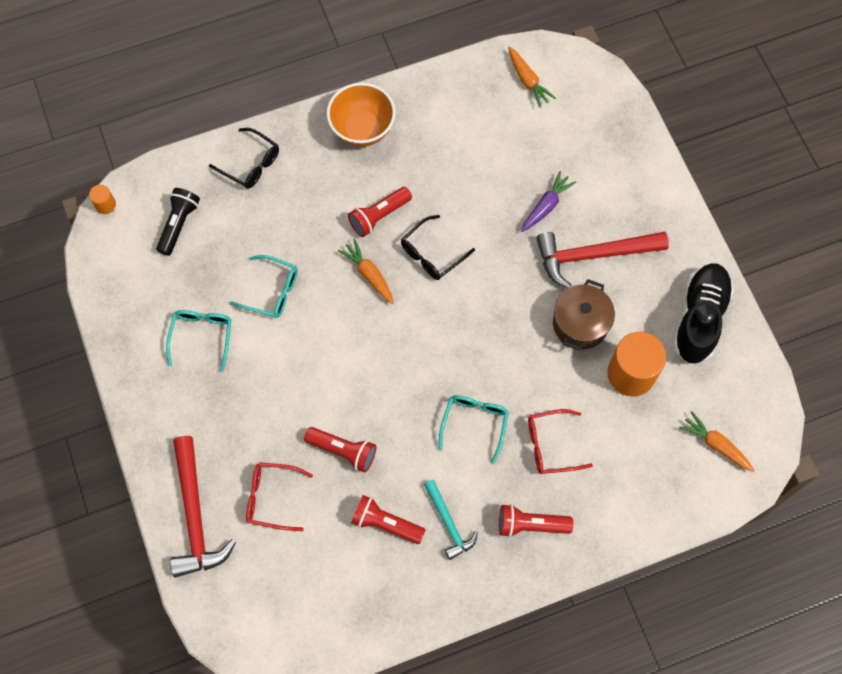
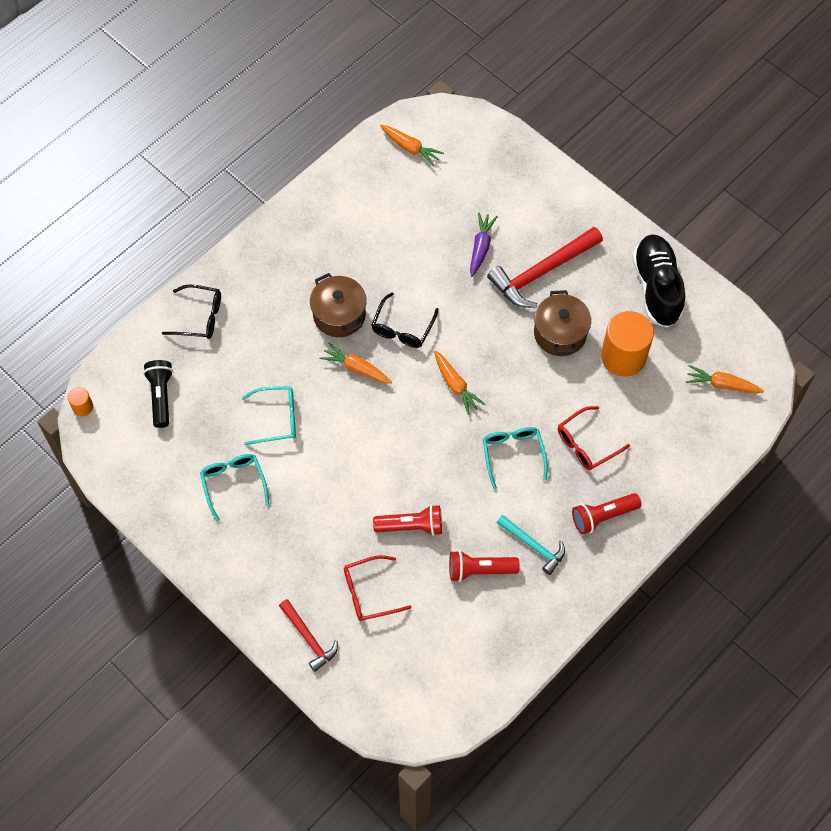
camera: 25 degrees left, 5 degrees down
(195, 516) = (309, 638): red hammer -> red hammer, size x0.58
(362, 129) = (285, 247): orange bowl -> none
(379, 216) = (339, 315): red flashlight -> brown pot
(454, 332) = (455, 385): none -> orange carrot

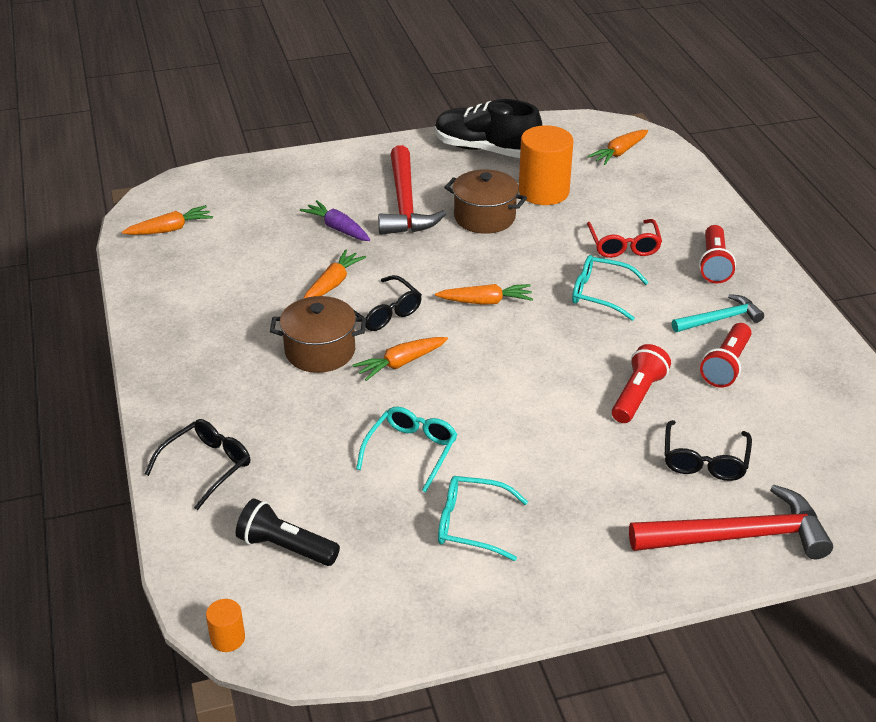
camera: 60 degrees left, 25 degrees down
(309, 638) = (738, 536): red hammer -> red hammer, size x1.73
(370, 592) = (704, 460): red glasses -> black glasses
(414, 281) = (333, 284): none -> orange carrot

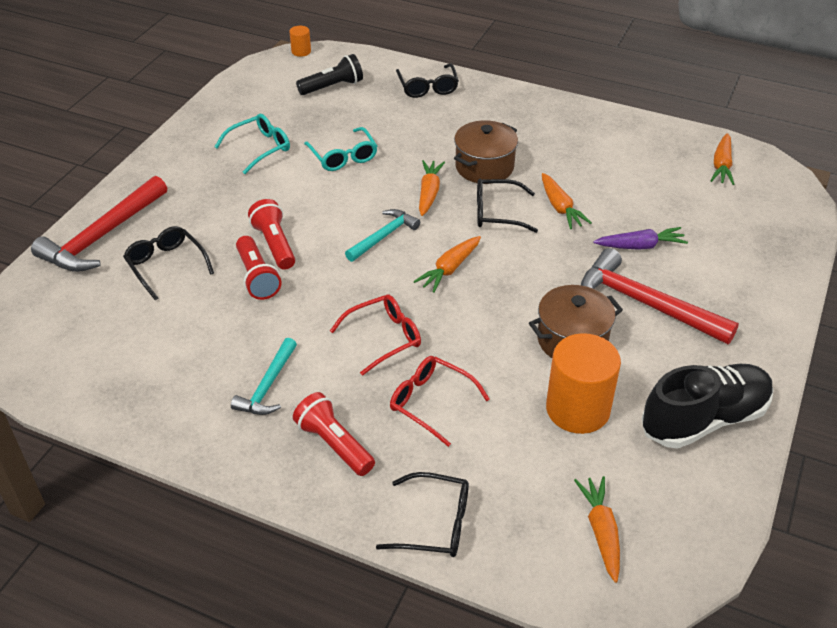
camera: 130 degrees right, 5 degrees up
(493, 356) = (384, 236): none -> turquoise hammer
(601, 294) = (383, 338): turquoise glasses -> red glasses
(702, 203) = (434, 523): none -> black glasses
(726, 366) = (220, 346): red flashlight -> red flashlight (275, 244)

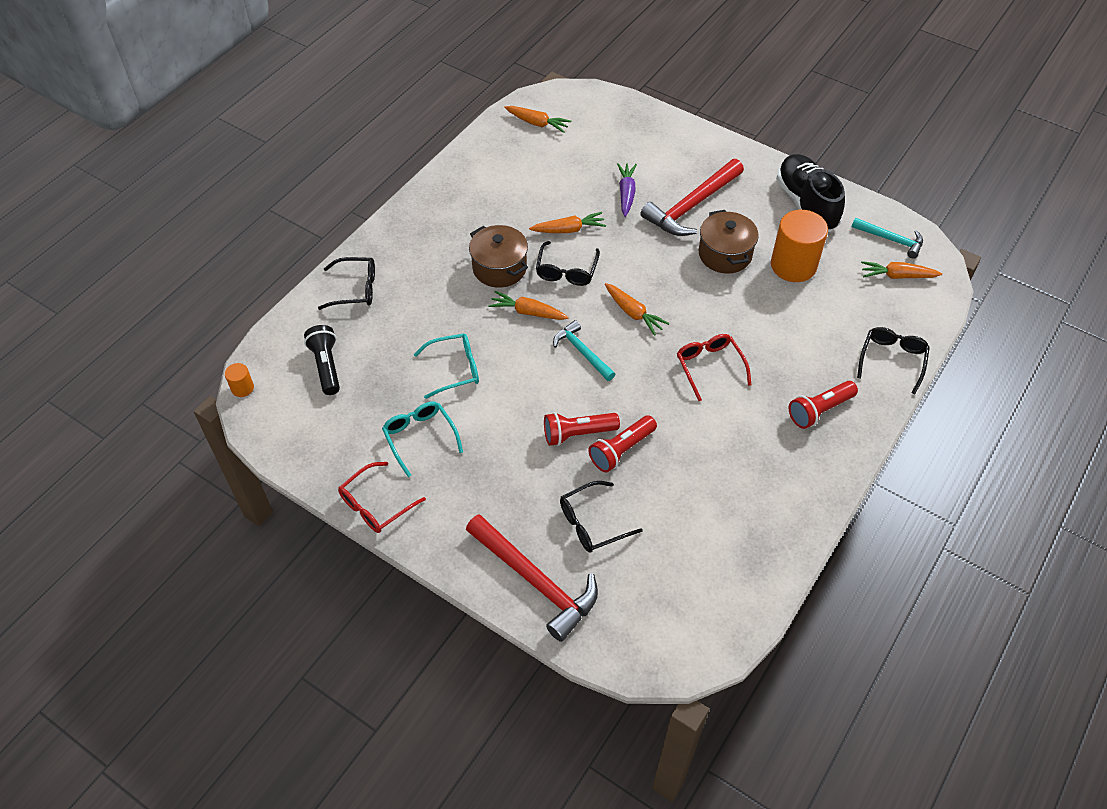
camera: 80 degrees left, 10 degrees up
(257, 277) = (621, 450): red flashlight -> red flashlight turned 150 degrees clockwise
(267, 386) = (756, 449): turquoise hammer -> turquoise hammer (891, 240)
(431, 403) = (782, 346): red glasses -> red glasses (376, 504)

